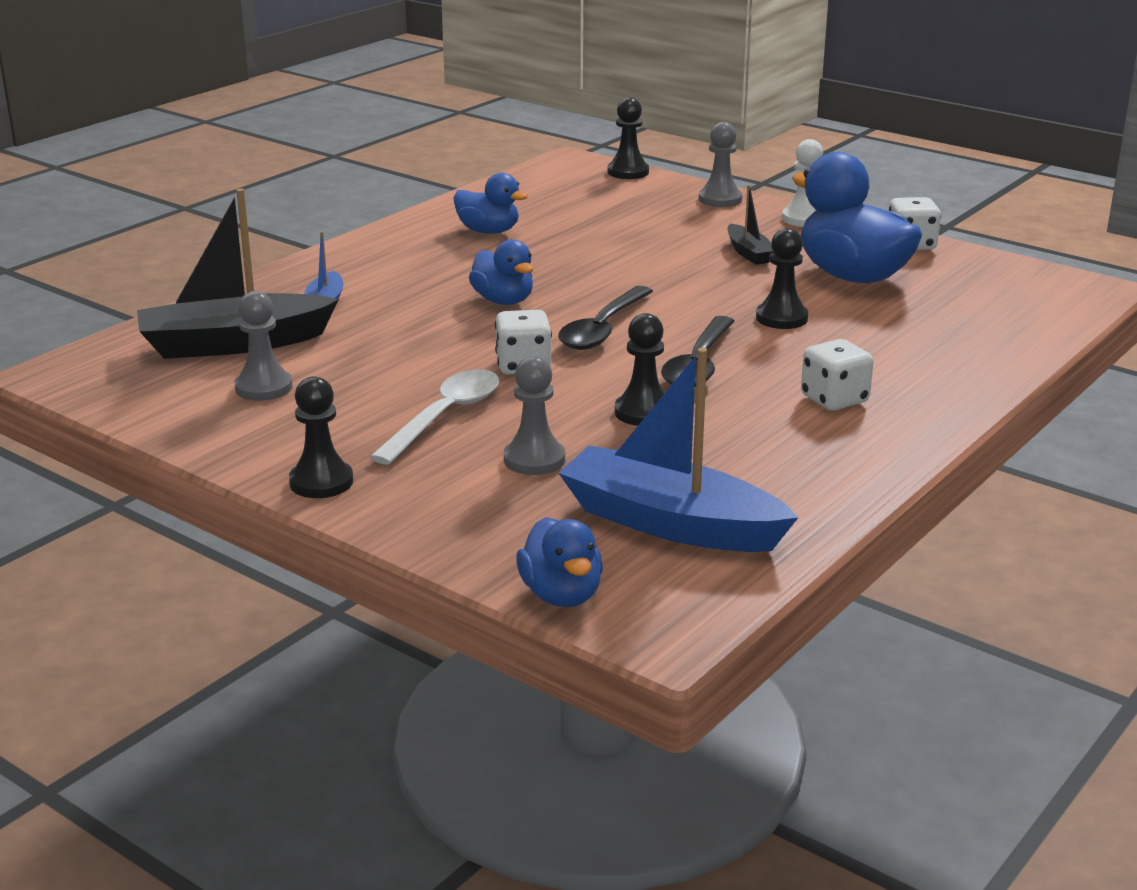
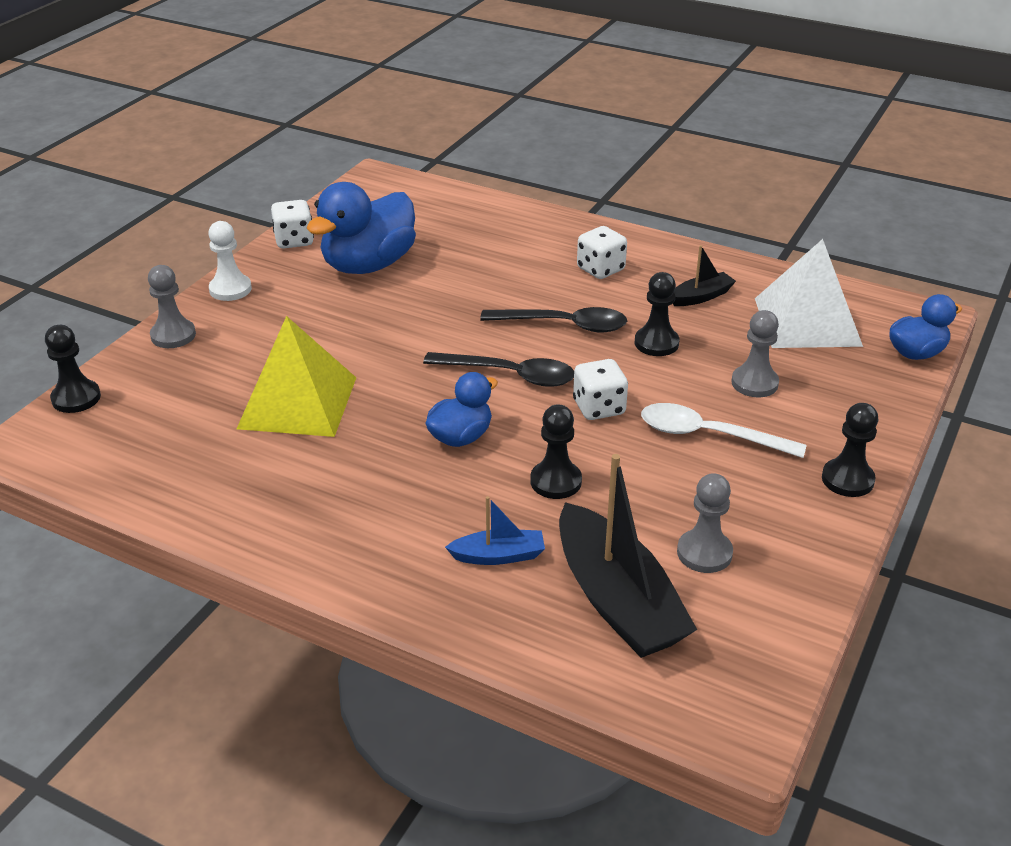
camera: 100 degrees left, 10 degrees up
(488, 231) = (270, 473): blue duck -> none
(590, 241) = (297, 402): none -> yellow pyramid
(670, 523) = (807, 321): blue boat -> white pyramid
(749, 253) = (320, 313): black boat -> black boat (701, 297)
(781, 318) = (463, 293): black pawn -> black pawn (556, 481)

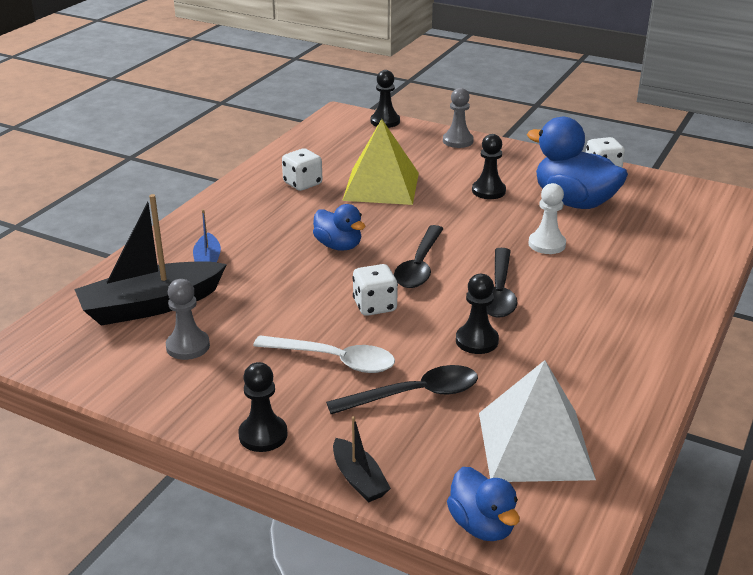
camera: 90 degrees right, 5 degrees down
(230, 289) = (522, 154): white pawn -> white pawn (547, 244)
(556, 481) = (282, 284): black pawn -> black pawn (488, 191)
(600, 269) = (605, 315): white dice -> white dice (302, 184)
(701, 297) = (569, 374): black boat -> black boat (359, 479)
(708, 435) = (334, 360): white spoon -> white spoon turned 90 degrees clockwise
(754, 383) = (414, 394): grey pawn -> black spoon

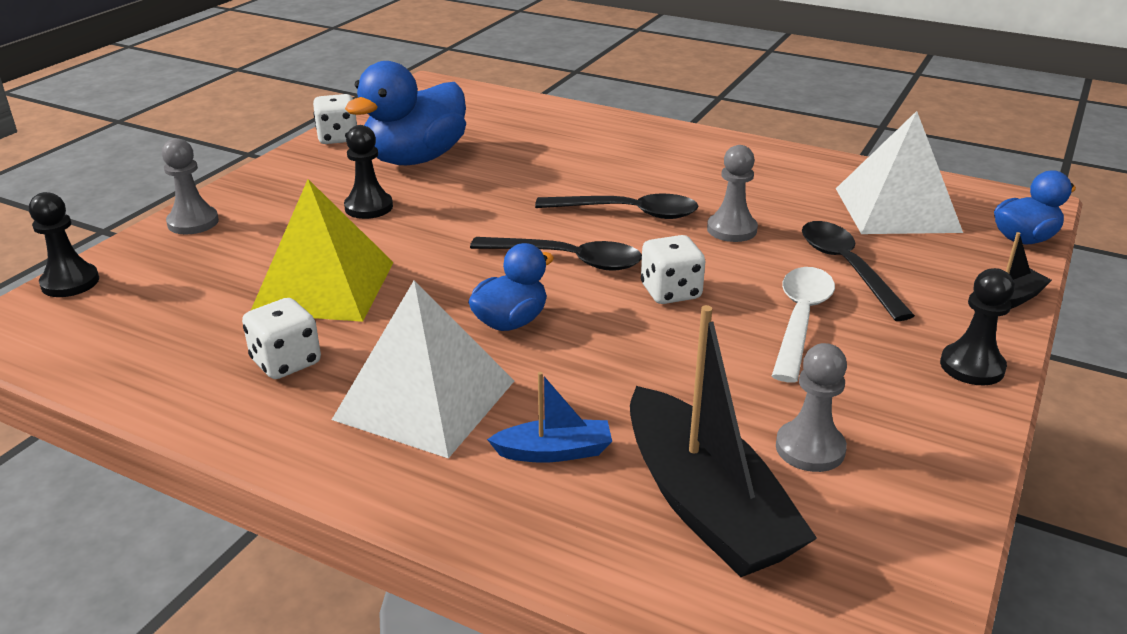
camera: 90 degrees left, 0 degrees up
(262, 223) = (425, 399): none -> white pyramid
(477, 341) = (731, 229): black pawn -> grey pawn
(547, 244) = (517, 180): white pawn -> none

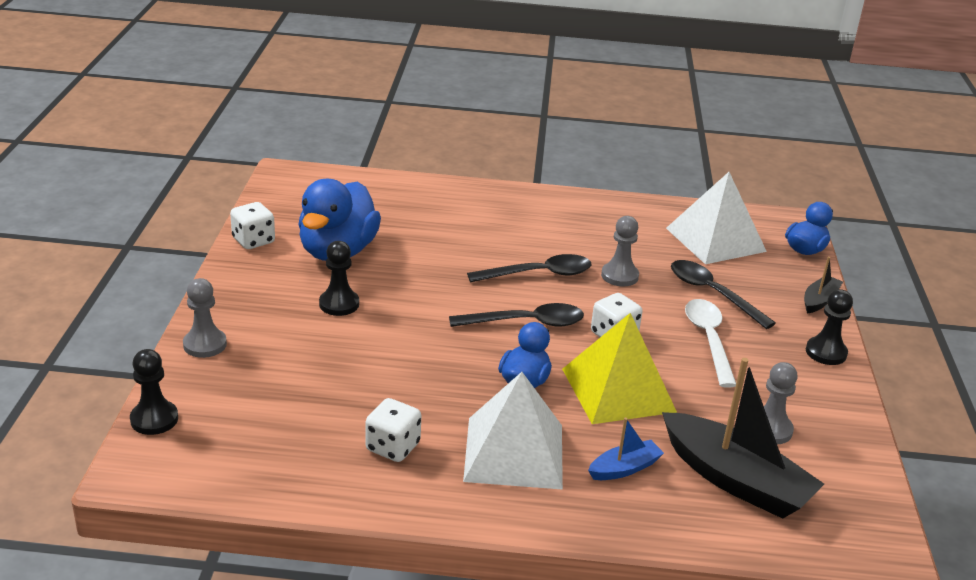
camera: 25 degrees left, 0 degrees up
(324, 287) = (365, 381): yellow pyramid -> yellow pyramid (618, 390)

